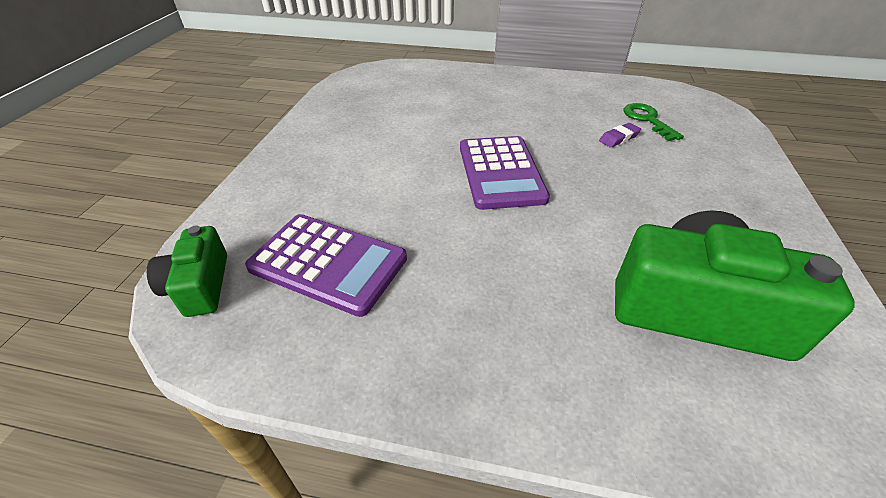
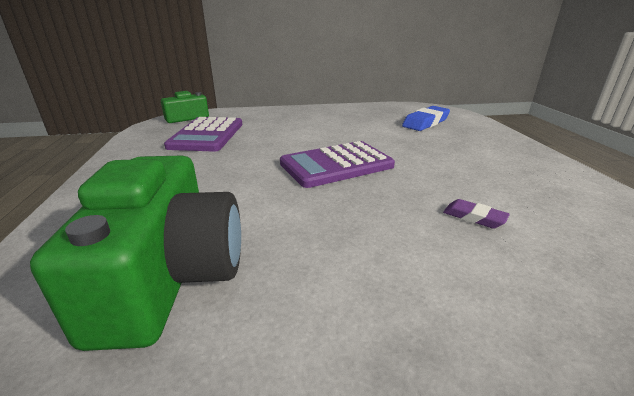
camera: 70 degrees right, 15 degrees down
(413, 91) = (425, 123): none -> blue eraser
(647, 120) = (560, 238): green key -> none

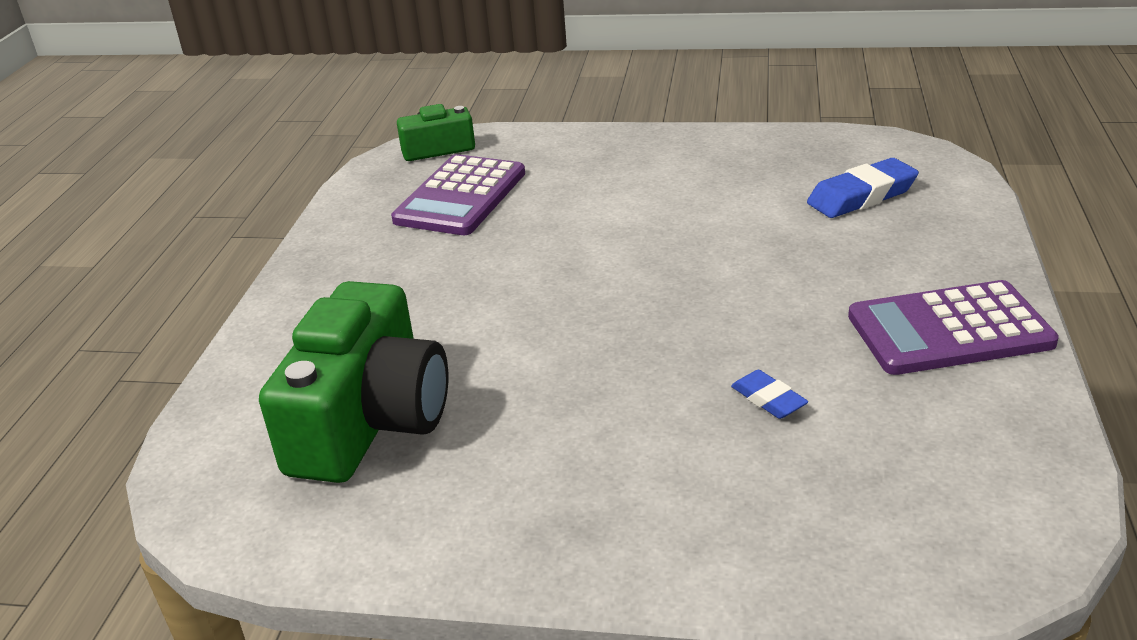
camera: 20 degrees right, 5 degrees up
(336, 165) = (634, 283): purple calculator -> purple calculator (949, 330)
(474, 217) = (768, 399): purple eraser -> blue eraser

